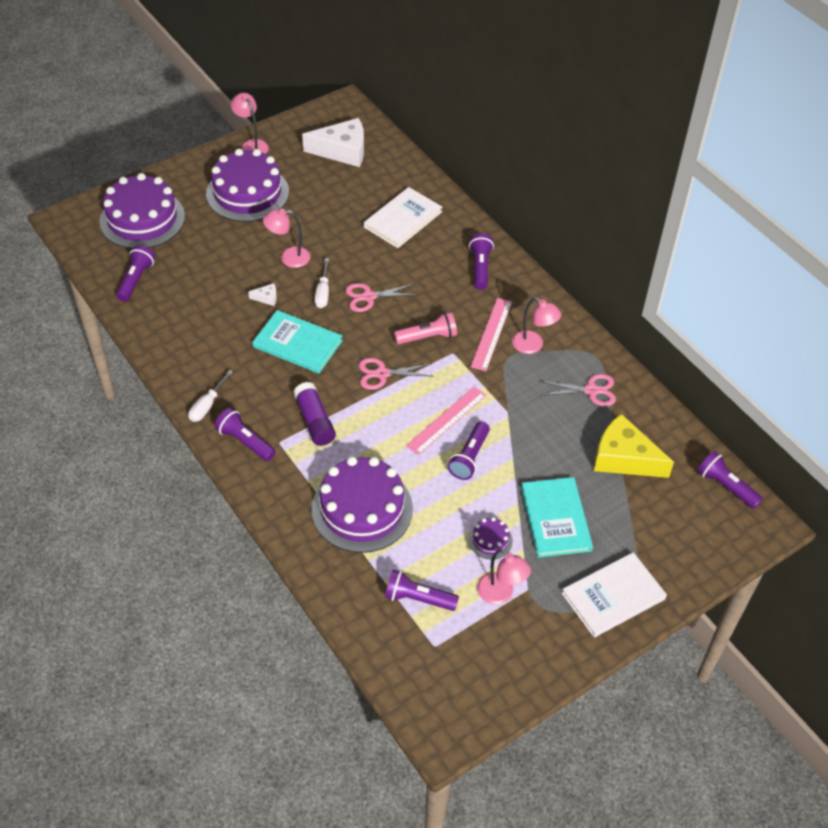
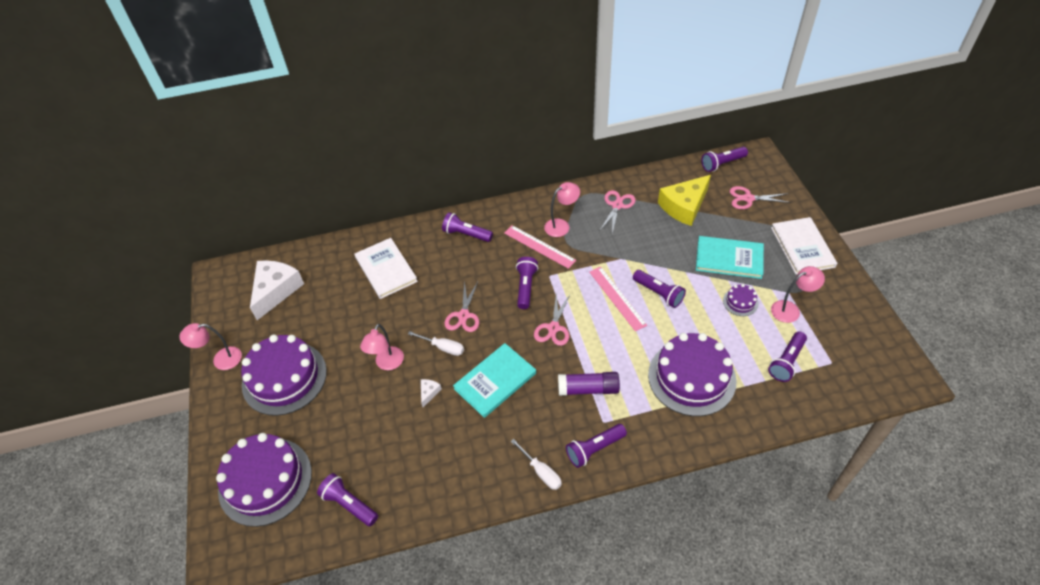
camera: 65 degrees left, 0 degrees up
(428, 337) = (526, 287): pink flashlight -> purple flashlight
(673, 525) = (748, 198): none -> pink scissors

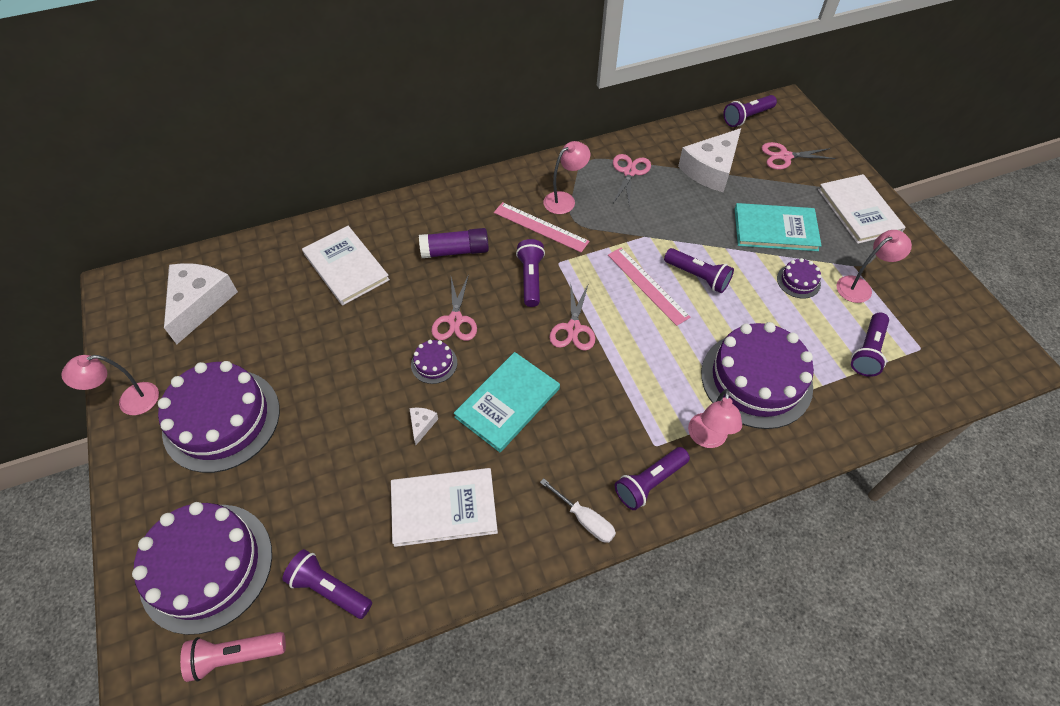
camera: 10 degrees left, 5 degrees up
(280, 543) = (235, 656): none -> pink flashlight
(387, 364) = (361, 390): pink lamp -> pink lamp (707, 438)
(437, 454) = (444, 508): none -> white book
(443, 347) = (434, 363): white screwdriver -> purple cake
(466, 234) = (445, 216): purple flashlight -> none
(588, 389) = (629, 404): purple glue stick -> purple glue stick (455, 251)
(684, 206) = (711, 169): yellow cheese -> white cheese

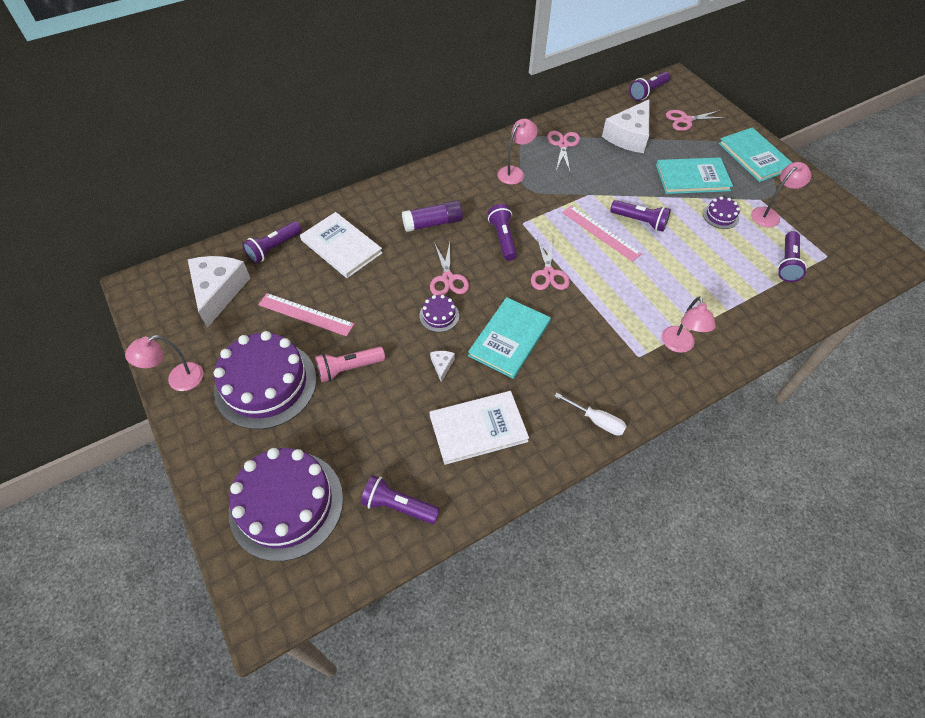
camera: 10 degrees left, 0 degrees up
(235, 656) = (332, 571): pink flashlight -> pink flashlight (349, 368)
(540, 227) = (500, 196): pink ruler -> pink ruler (306, 314)
(649, 483) = (641, 385): purple flashlight -> purple flashlight (274, 248)
(756, 379) = (706, 295): purple cake -> none
(859, 210) = (754, 156): white book -> turquoise book

